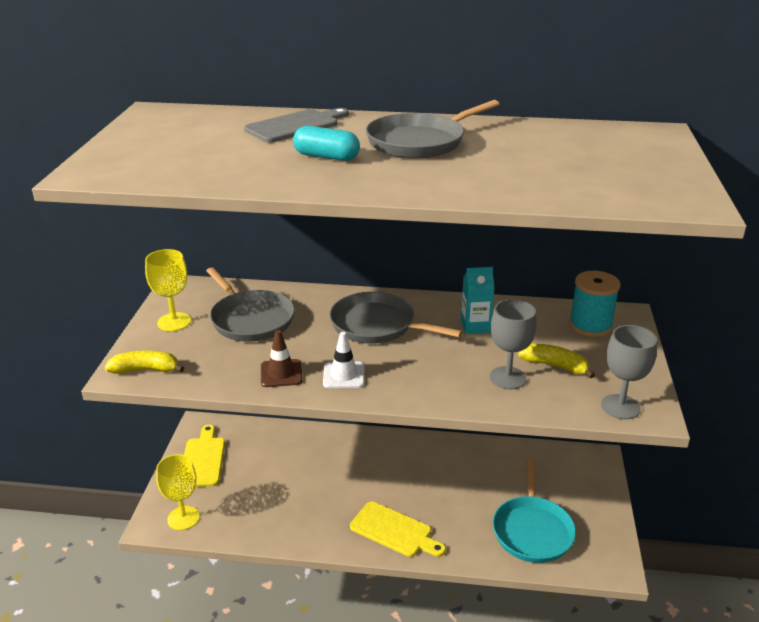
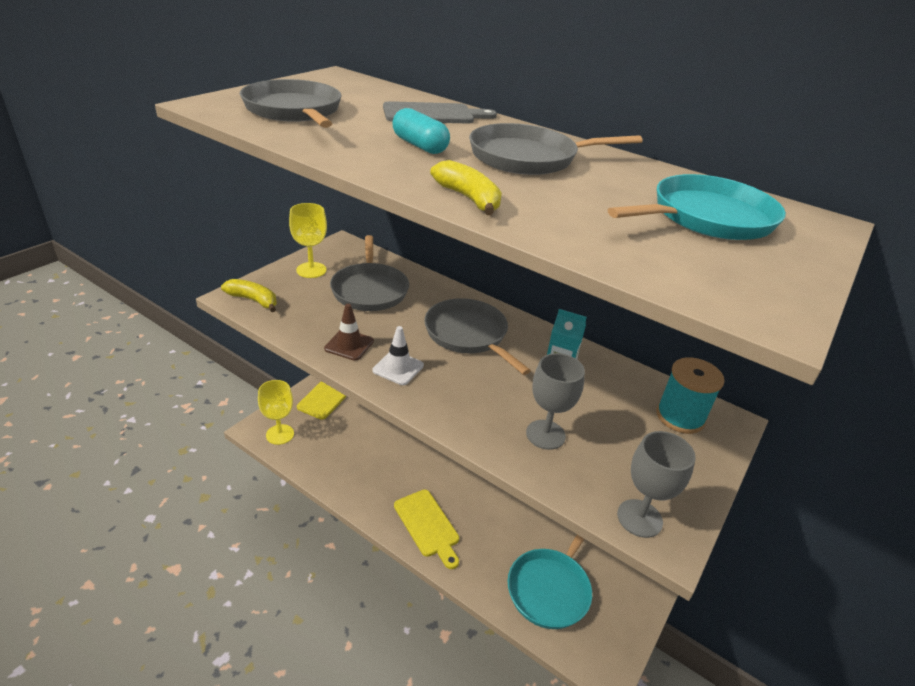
camera: 25 degrees right, 5 degrees up
(174, 156) = (294, 110): none -> grey pan
(555, 366) = (605, 443): yellow banana -> yellow banana (469, 198)
(590, 151) = (707, 217): none -> turquoise pan

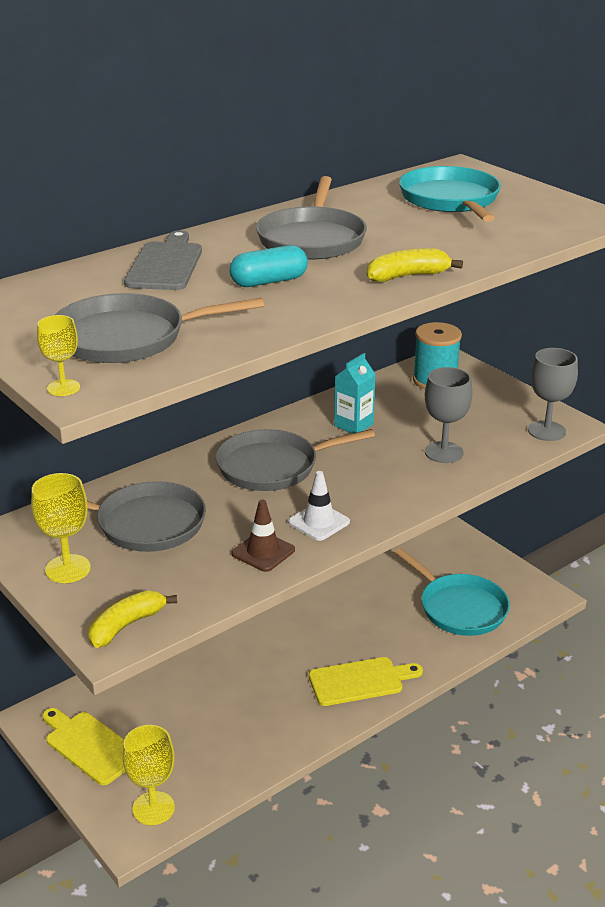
camera: 70 degrees left, 5 degrees down
(212, 100) = (63, 388): none -> yellow goblet

